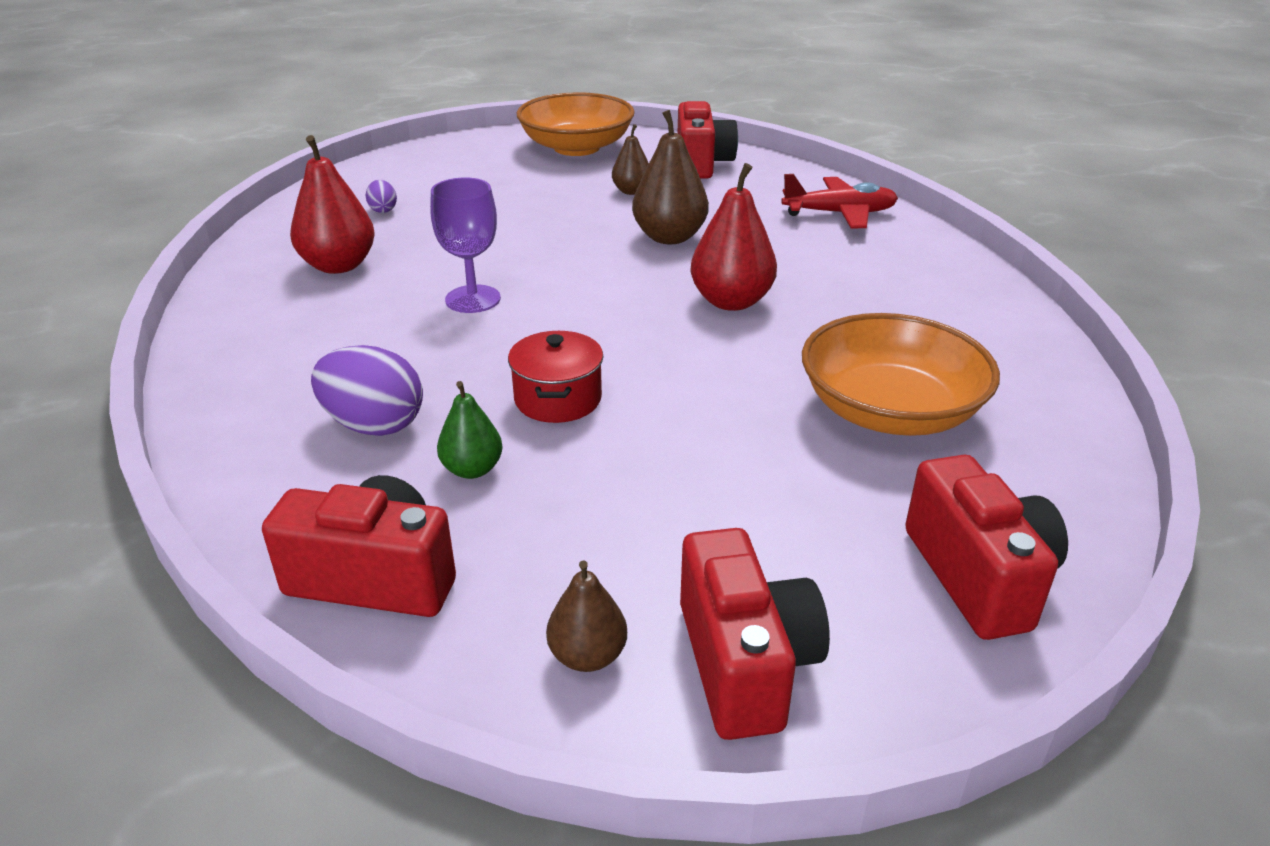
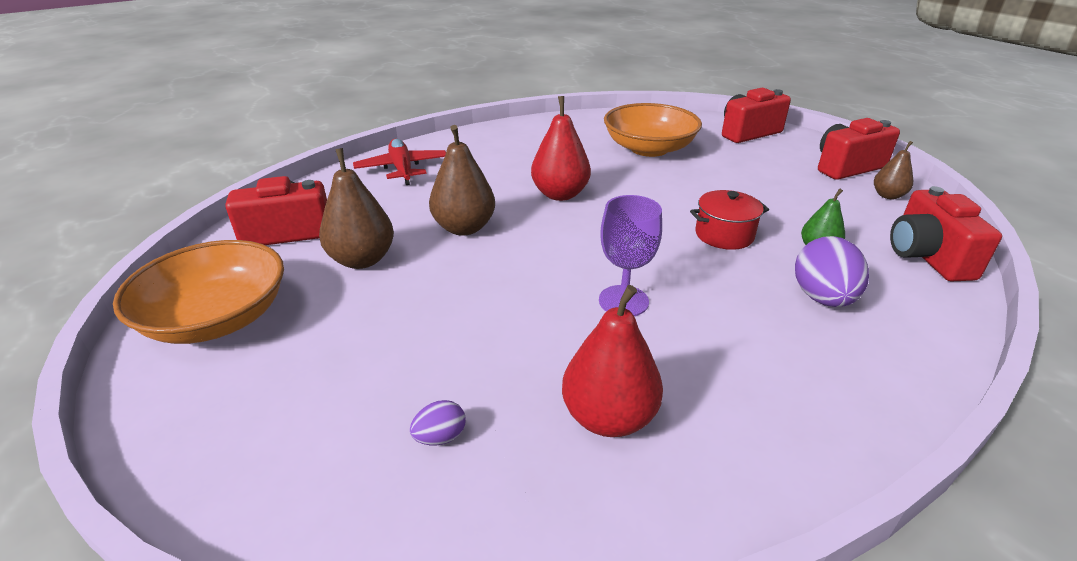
camera: 105 degrees left, 0 degrees up
(631, 191) = (362, 260): brown pear -> brown pear, size x1.71

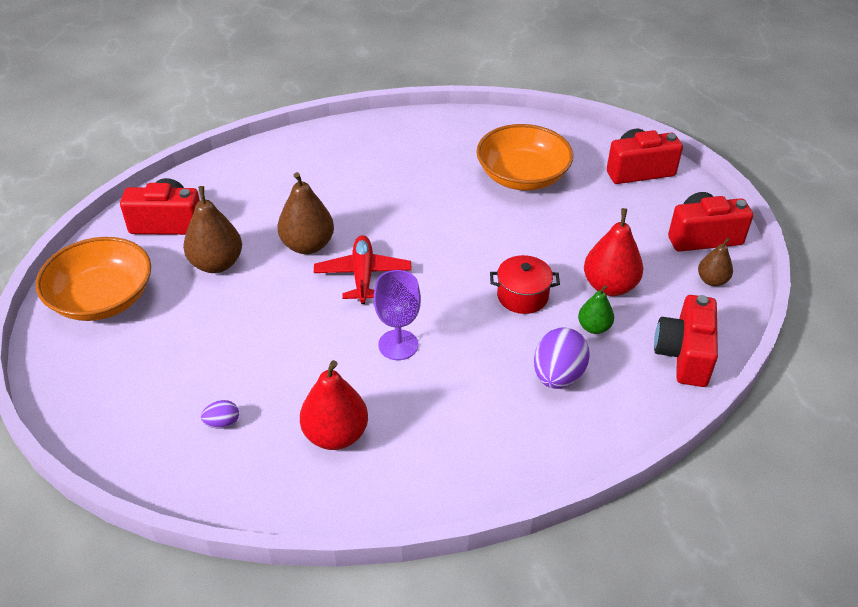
camera: 15 degrees right, 10 degrees up
(402, 169) = (281, 164): red plane -> red plane (363, 275)
(560, 194) = (406, 221): red pear -> red pear (609, 286)

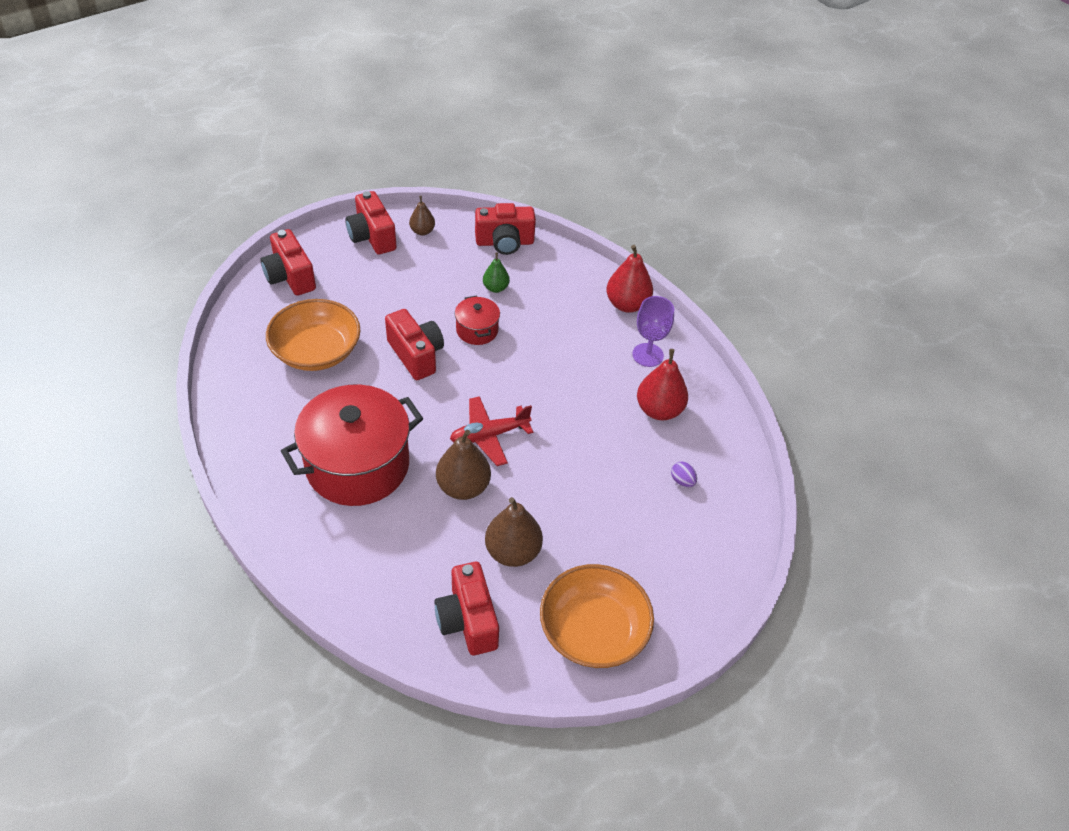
camera: 110 degrees left, 5 degrees up
(366, 184) = (358, 465): none -> red pot
(398, 345) = (559, 394): purple goblet -> purple goblet (647, 355)
(496, 242) = (416, 355): none -> red camera
(558, 376) = (551, 302): purple egg -> none
(609, 286) = (448, 283): red pear -> red pear (627, 304)

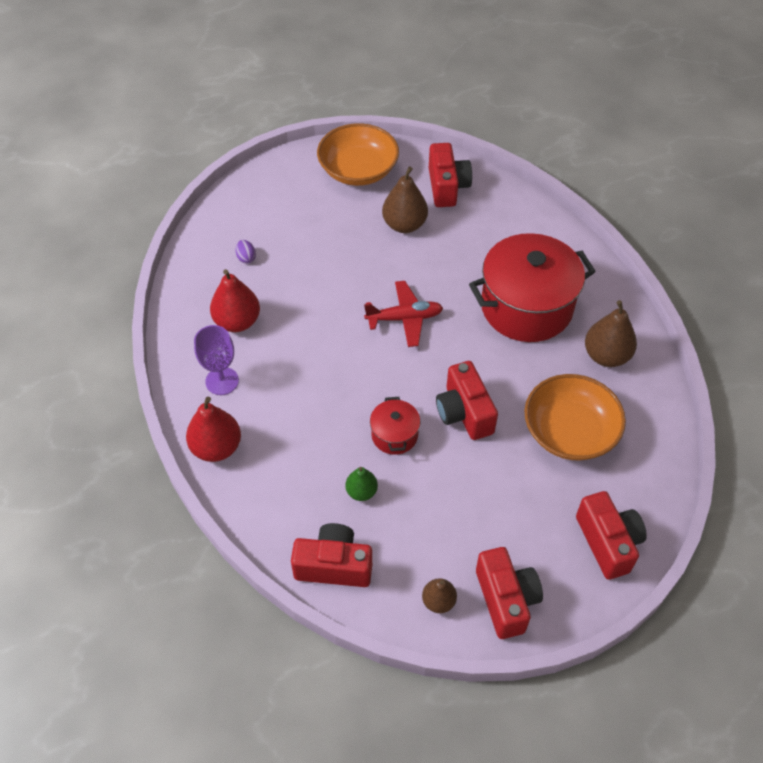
camera: 165 degrees left, 5 degrees up
(463, 487) = (435, 277): brown pear -> brown pear (606, 356)

